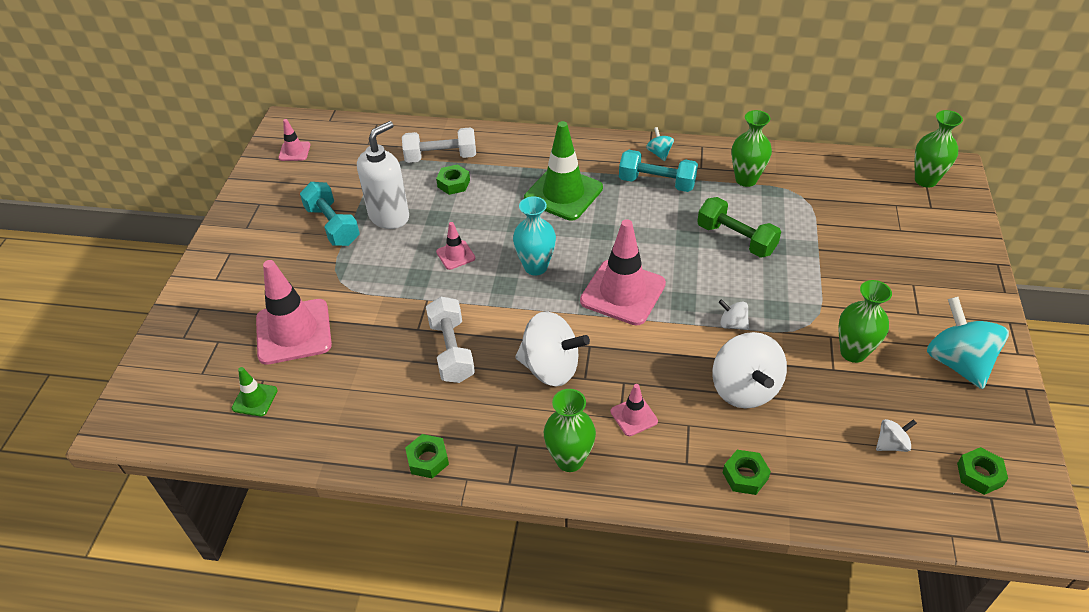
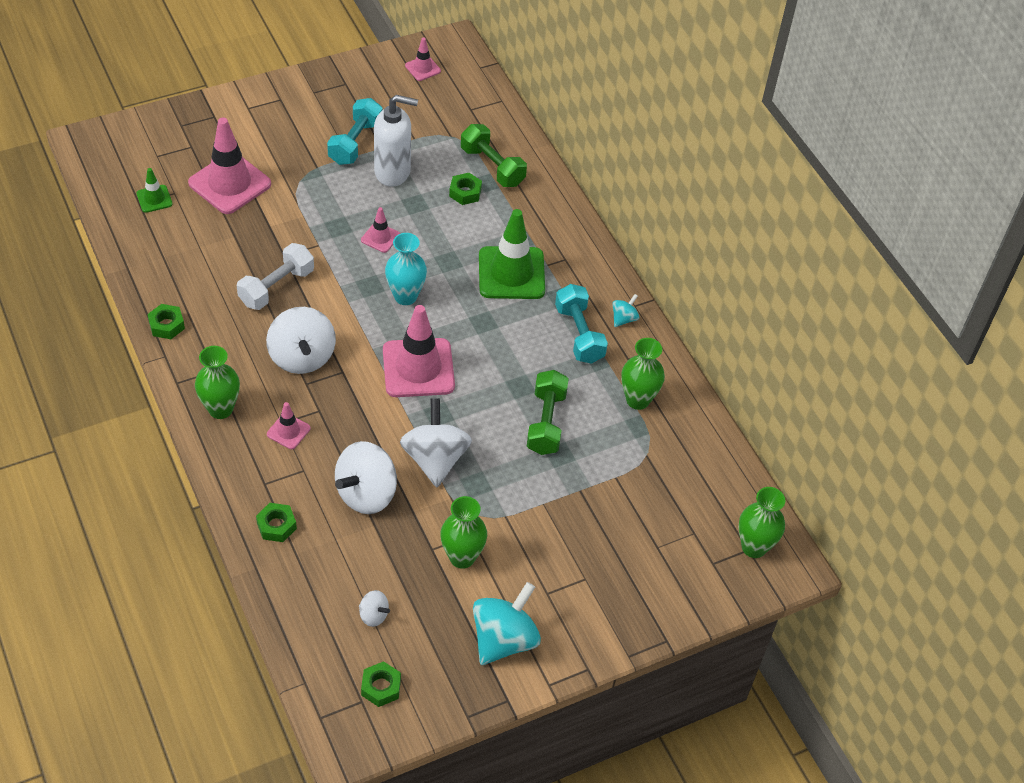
camera: 50 degrees right, 5 degrees up
(441, 157) = (492, 166): white dumbbell -> green dumbbell
(732, 324) = (435, 459): white spinning top -> white spinning top, size x2.11

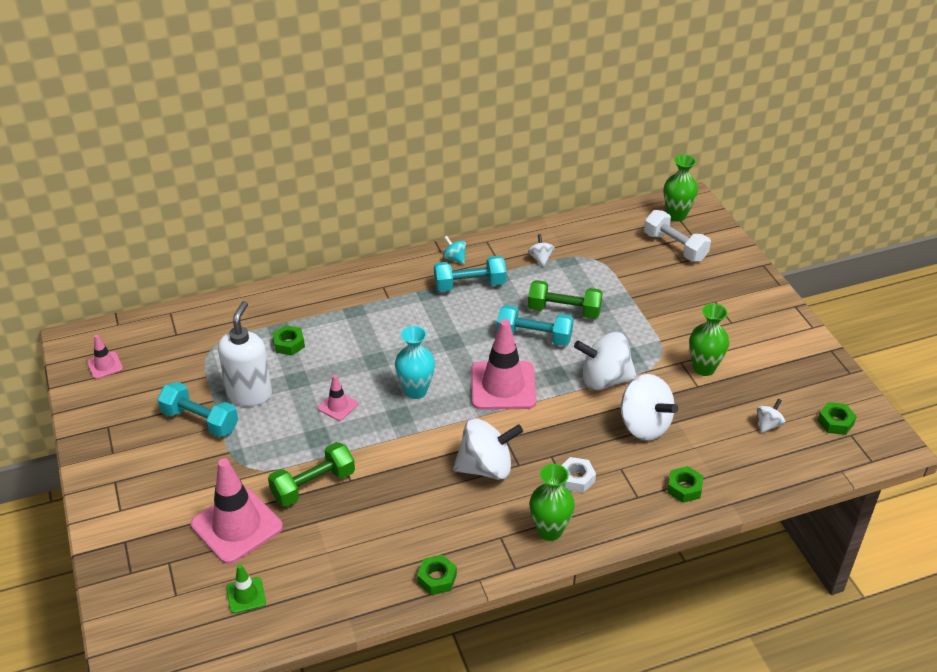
camera: 80 degrees left, 10 degrees down
(276, 287) = (393, 486): white dumbbell -> white dumbbell (675, 247)
(288, 431) = (576, 478): pink traffic cone -> white nut
(492, 166) = (258, 324): green dumbbell -> green dumbbell (313, 485)
(498, 395) = (534, 337): none -> turquoise dumbbell
(504, 639) = (777, 348): turquoise spinning top -> none
(511, 273) = (396, 320): green traffic cone -> none
(637, 400) = (540, 258): green vase -> white spinning top

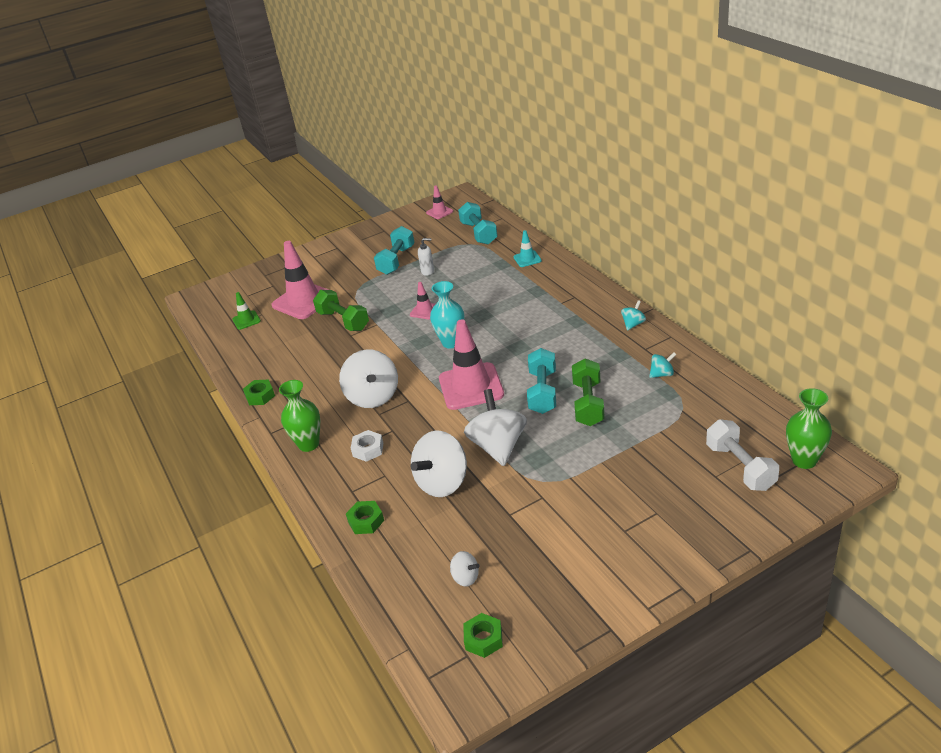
camera: 85 degrees right, 5 degrees down
(250, 393) = (428, 271): white soap dispenser -> white soap dispenser, size x0.47
(283, 307) = (527, 259): none -> turquoise traffic cone
(289, 344) = (486, 273): green nut -> none
(469, 285) = (599, 340): turquoise dumbbell -> turquoise dumbbell (479, 233)
(540, 258) = (662, 374): white spinning top -> turquoise spinning top
(675, 247) = (740, 467): white dumbbell -> white dumbbell turned 60 degrees counterclockwise
(704, 368) = (538, 516): green vase -> none

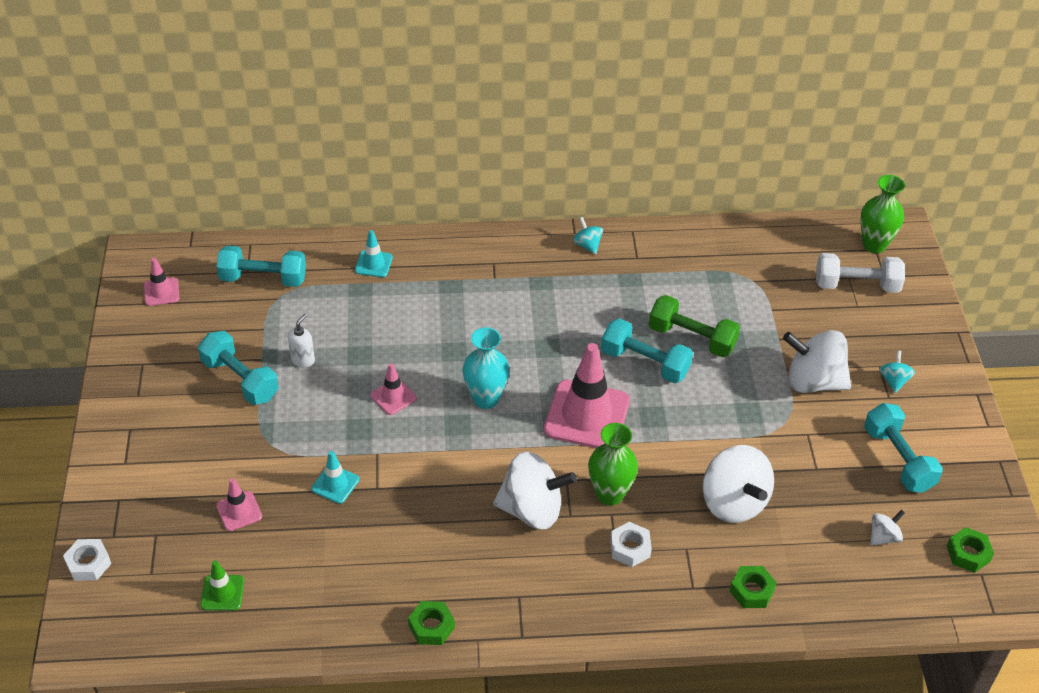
camera: 70 degrees left, 10 degrees up
(243, 277) = (88, 563): none -> white nut
(303, 301) = (239, 511): pink traffic cone -> pink traffic cone, size x0.48
(308, 444) = (576, 603): green vase -> green vase (610, 494)
(343, 321) = (335, 484): green dumbbell -> turquoise traffic cone
(498, 446) = (707, 435): white spinning top -> white spinning top (813, 381)
(557, 559) = (898, 459): none -> turquoise dumbbell
(662, 374) = (688, 266): turquoise spinning top -> turquoise spinning top (894, 381)

